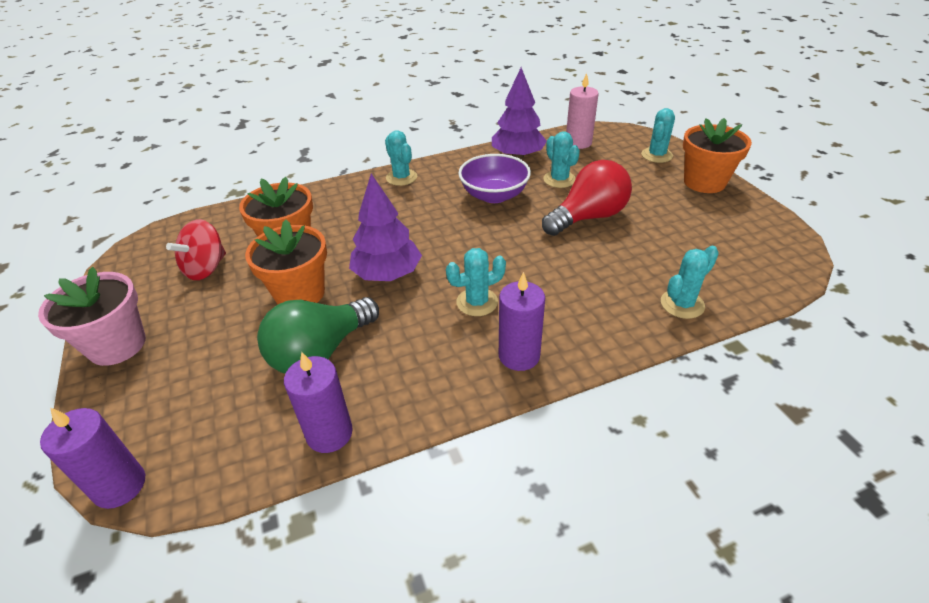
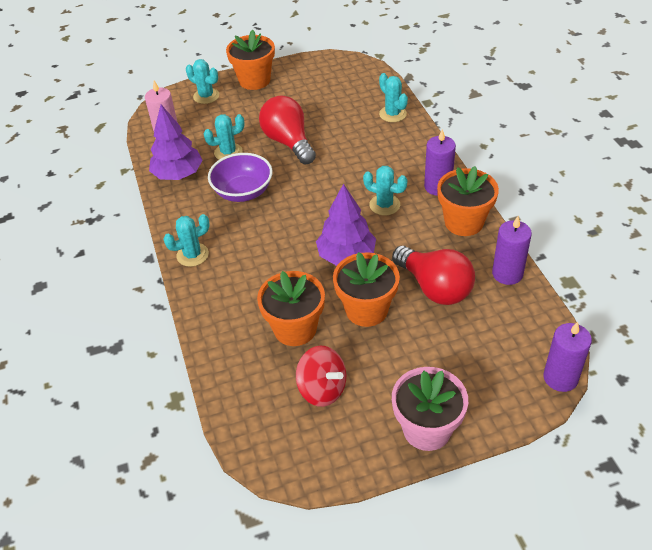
camera: 85 degrees left, 5 degrees up
(320, 352) = (435, 287): green light bulb -> red light bulb
(442, 384) = (464, 222): none -> orange flower pot
(477, 302) = (384, 205): turquoise cactus -> turquoise cactus turned 45 degrees counterclockwise

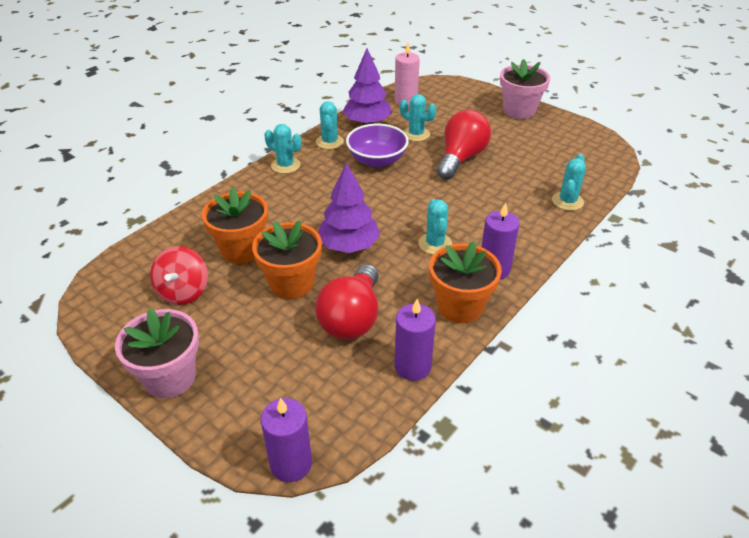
camera: 55 degrees right, 5 degrees down
(206, 96) = (471, 97): turquoise cactus -> turquoise cactus (329, 142)
(254, 80) = (519, 110): orange flower pot -> pink flower pot

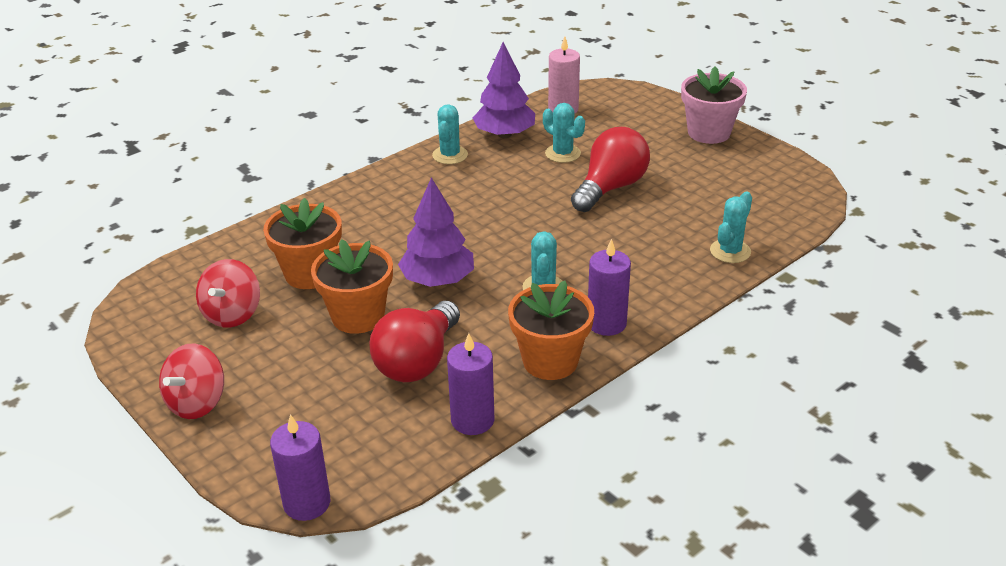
camera: 10 degrees right, 5 degrees down
(170, 377) = (197, 402): pink flower pot -> red spinning top
(285, 165) = (387, 180): turquoise cactus -> none
(377, 160) = (502, 182): purple bowl -> none

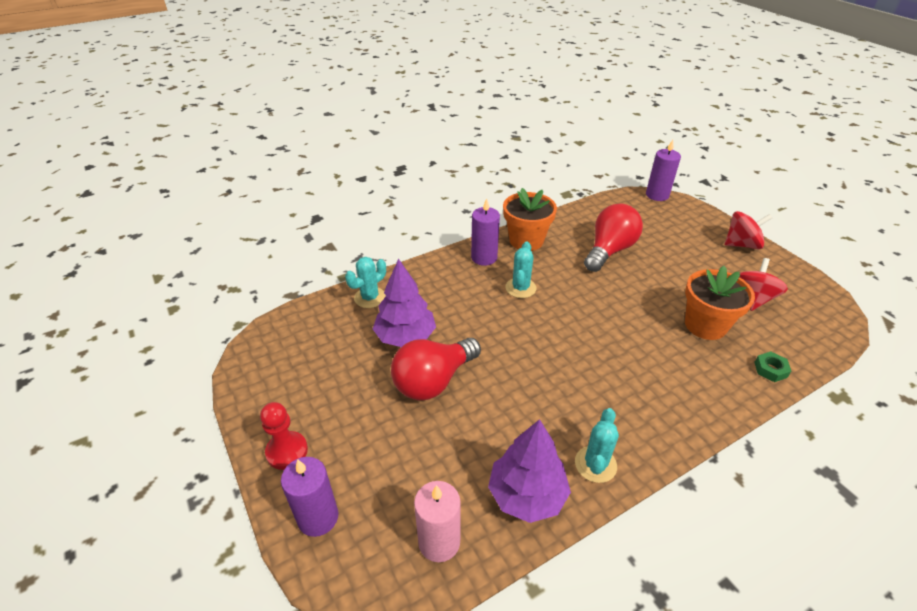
camera: 170 degrees left, 5 degrees up
(197, 402) = (741, 244): red spinning top -> red spinning top turned 45 degrees clockwise
(256, 239) = (770, 369): none -> green nut
(358, 316) = (656, 284): orange flower pot -> none
(438, 280) = (600, 305): purple tree -> purple tree (405, 337)
(472, 420) = (575, 217): purple candle -> purple candle (318, 517)
(562, 153) = (465, 443): turquoise cactus -> none
(709, 132) = (287, 451): pink flower pot -> red pawn

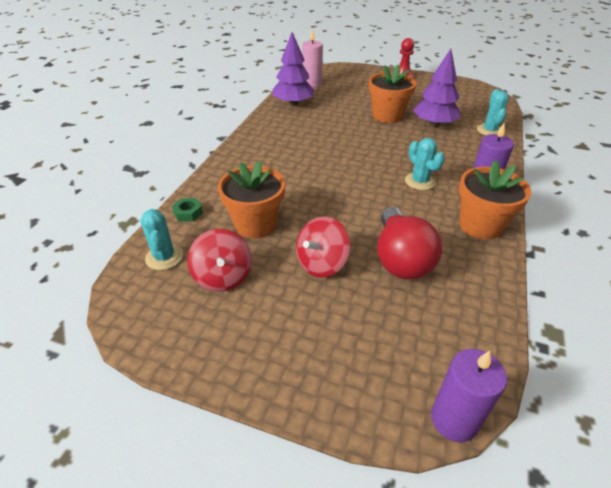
camera: 140 degrees right, 0 degrees up
(318, 517) = (361, 72): purple candle -> none
(433, 381) = (387, 116): red light bulb -> orange flower pot
(595, 464) = (272, 122): turquoise cactus -> turquoise cactus (164, 257)
(741, 244) = (265, 368): red spinning top -> red spinning top (321, 263)

